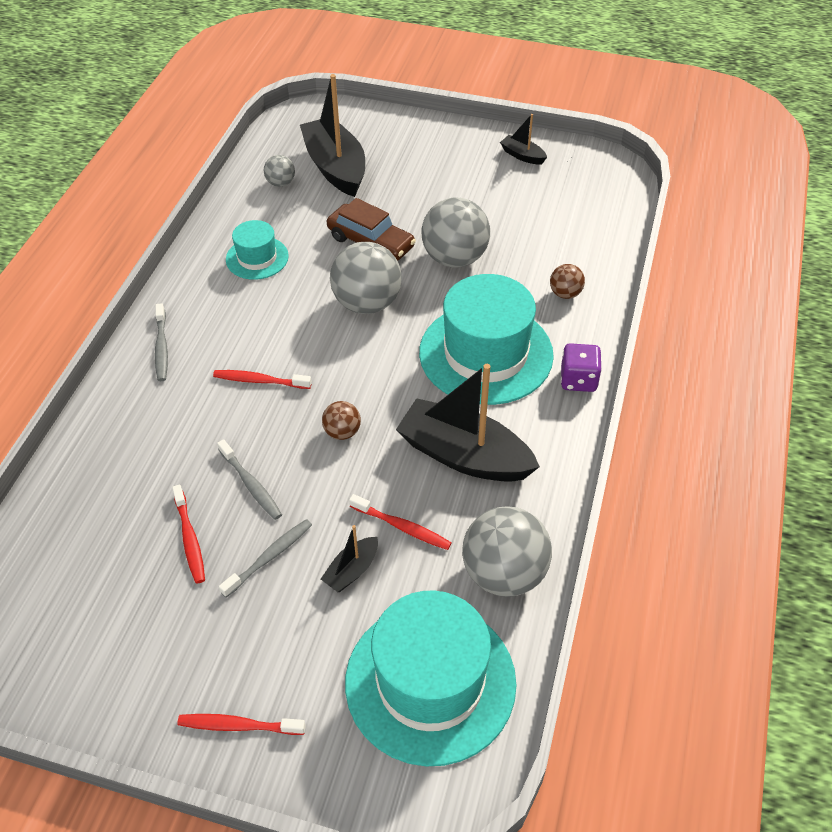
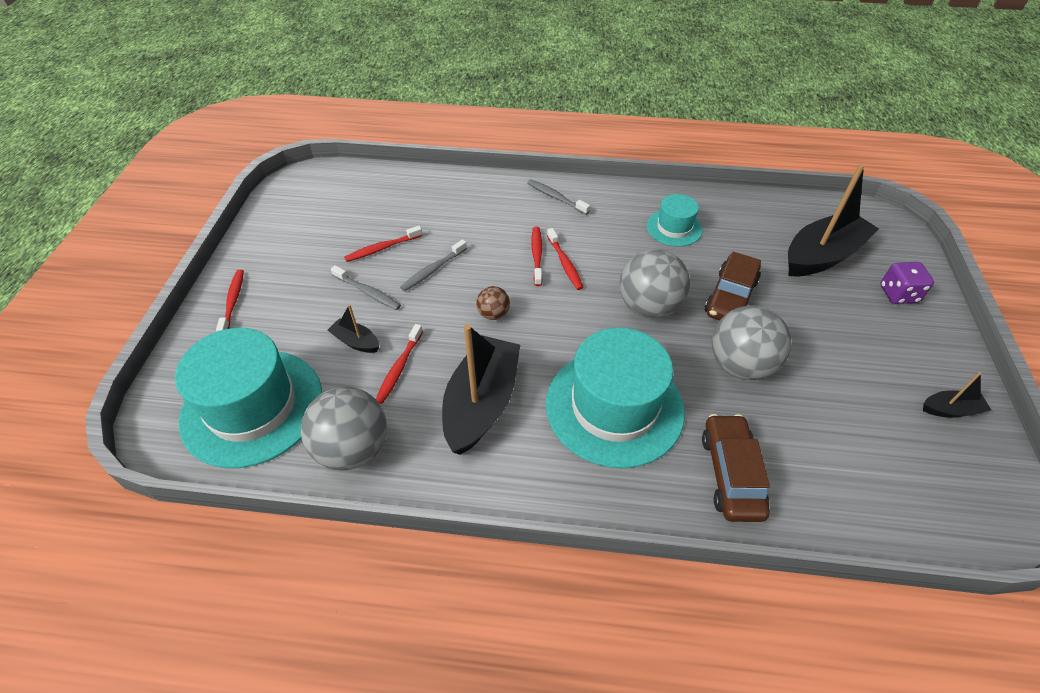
camera: 80 degrees right, 0 degrees up
(162, 347) = (556, 197): grey toothbrush -> grey toothbrush turned 60 degrees clockwise
(281, 183) = (777, 224): grey ball -> none
(282, 358) = (565, 263): none -> red toothbrush
(522, 155) = (950, 410): black boat -> black boat turned 60 degrees clockwise
(565, 293) = (731, 474): brown ball -> brown car
(578, 380) = (602, 496): purple dice -> purple dice (898, 294)

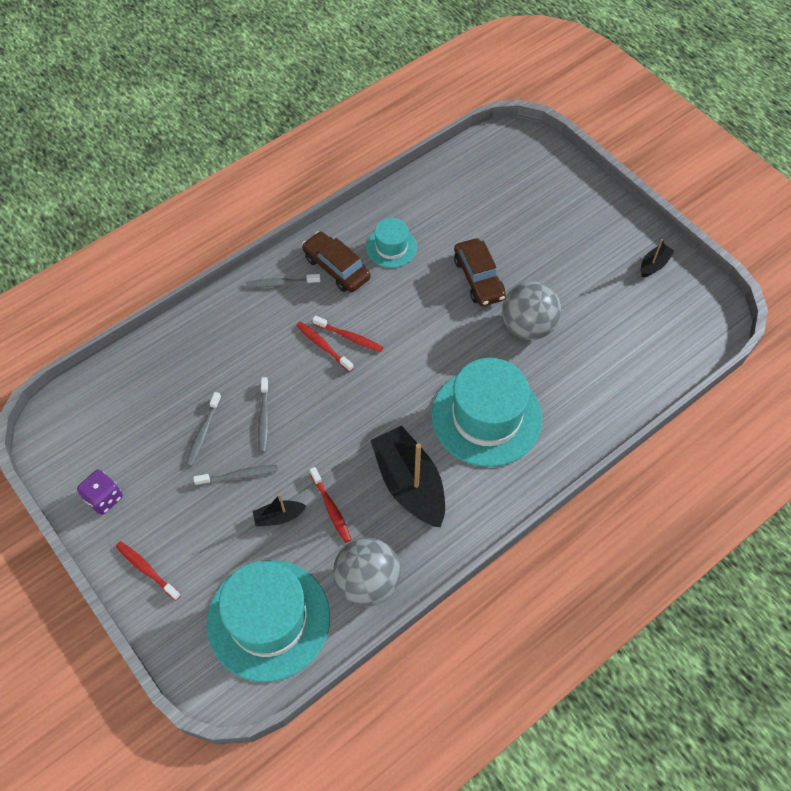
camera: 45 degrees left, 10 degrees up
(382, 248) = (203, 433): red toothbrush -> grey toothbrush
(493, 314) = (346, 417): brown ball -> none
(648, 307) = (437, 327): grey ball -> none
(731, 474) = (584, 403): brown car -> brown car (336, 268)
(822, 256) = (503, 199): black boat -> none
(898, 294) = (569, 197): purple dice -> purple dice (104, 498)

